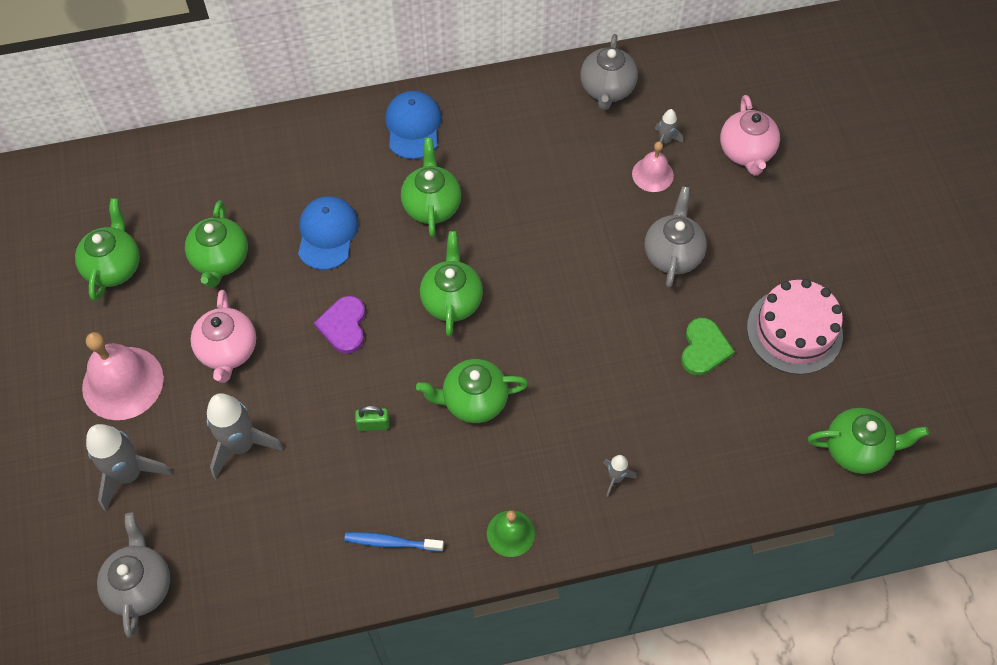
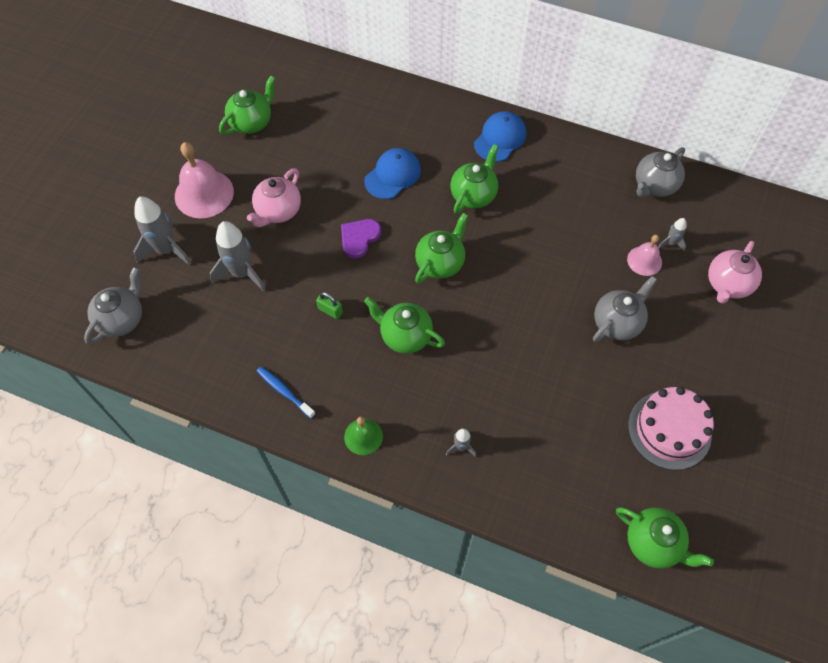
camera: 35 degrees right, 0 degrees up
(221, 260) = (316, 154): green teapot -> none
(704, 349) = (591, 400): green heart -> none

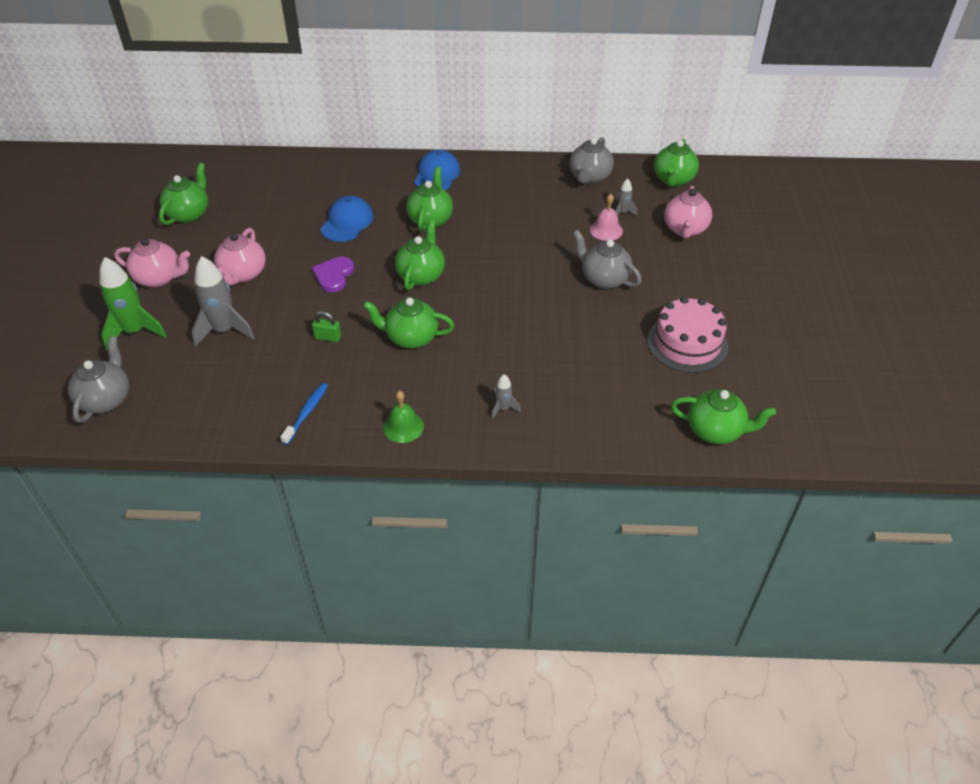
camera: 20 degrees left, 15 degrees down
(166, 250) = (135, 331): grey rocket -> green rocket
(204, 193) = (159, 278): pink bell -> pink teapot
(284, 391) = (306, 413): blue toothbrush -> blue toothbrush turned 90 degrees clockwise
(617, 323) = (604, 279): grey teapot -> grey teapot turned 75 degrees counterclockwise
(742, 214) = (673, 180): none -> green teapot

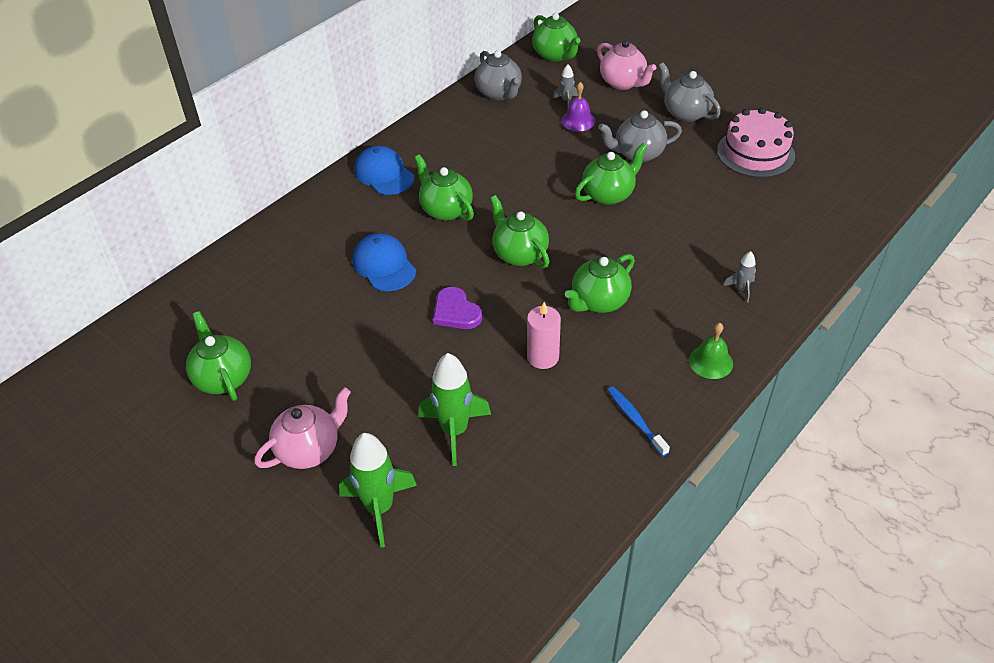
camera: 50 degrees left, 0 degrees up
(106, 399) = (469, 579): grey teapot -> grey teapot (685, 113)
(224, 330) = (454, 431): grey rocket -> green rocket
(243, 274) = (379, 377): pink teapot -> none
(328, 337) = (543, 357): green padlock -> pink candle
(606, 230) = (578, 121): pink bell -> purple bell
(715, 431) = (861, 191): green teapot -> green teapot (608, 194)

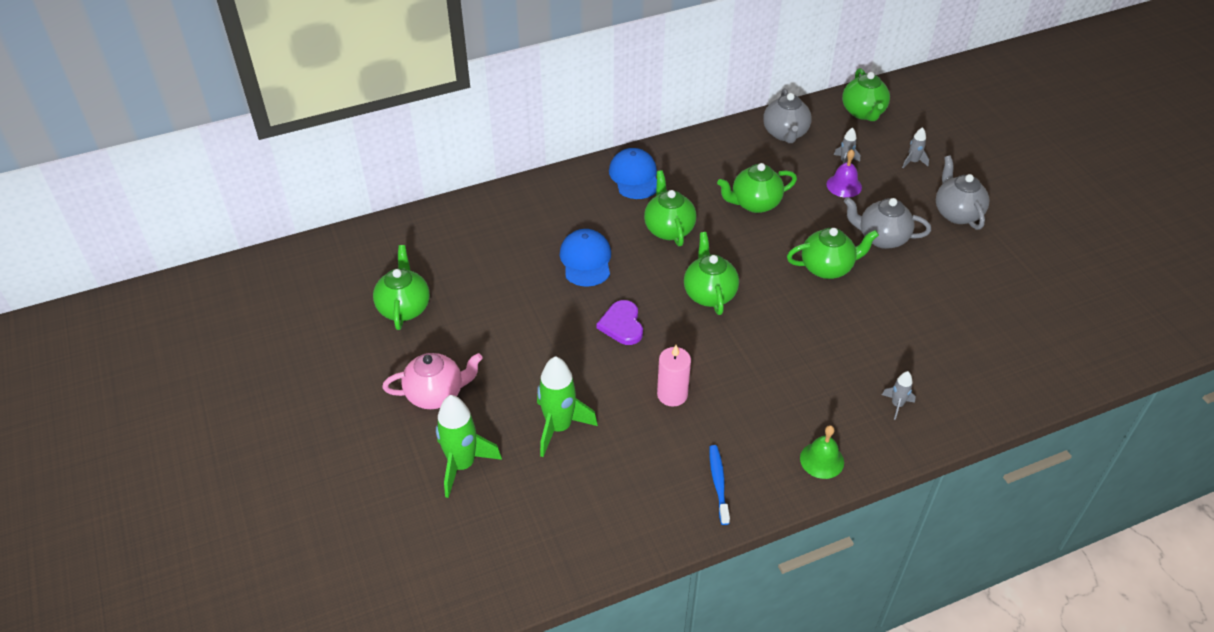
camera: 25 degrees right, 0 degrees up
(599, 301) = (754, 364): green teapot -> green teapot (754, 203)
(623, 83) = (913, 162): pink teapot -> grey rocket
(755, 153) = (1002, 278): pink cake -> none

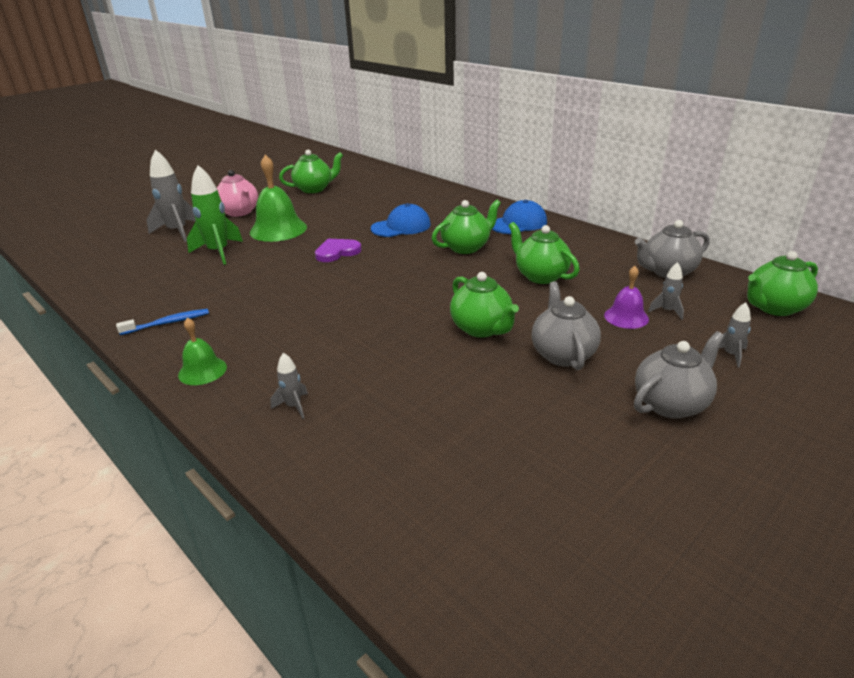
camera: 70 degrees right, 15 degrees down
(462, 465) = (177, 232): green rocket -> grey rocket
(523, 364) = (278, 229): none -> green bell
(672, 394) = (266, 285): pink candle -> none
(709, 294) = (397, 278): green teapot -> none

